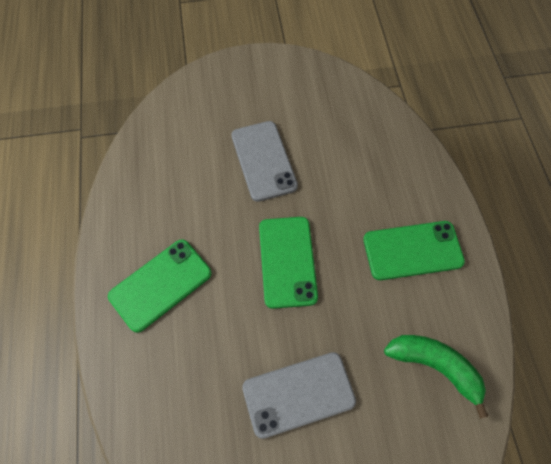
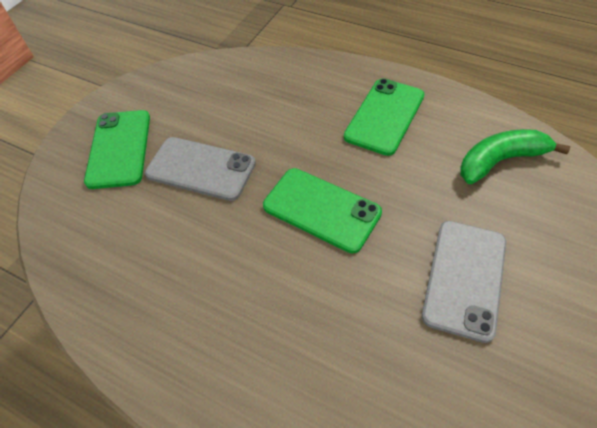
camera: 50 degrees left, 10 degrees down
(160, 284) = (251, 342): green phone -> green phone (119, 149)

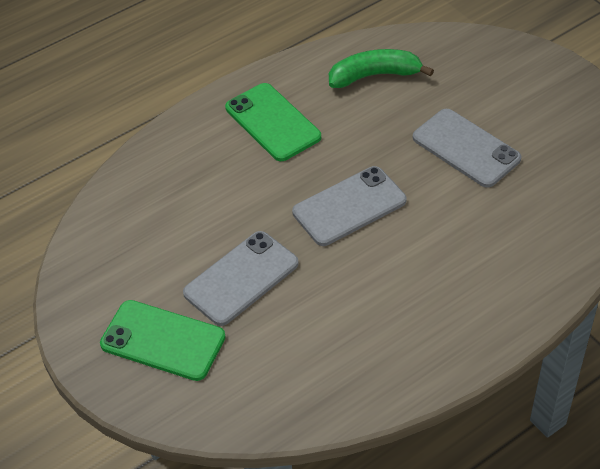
camera: 65 degrees left, 5 degrees down
(321, 209) = (349, 206): green phone -> grey phone
(500, 161) = (374, 75): green banana -> green banana turned 75 degrees clockwise

